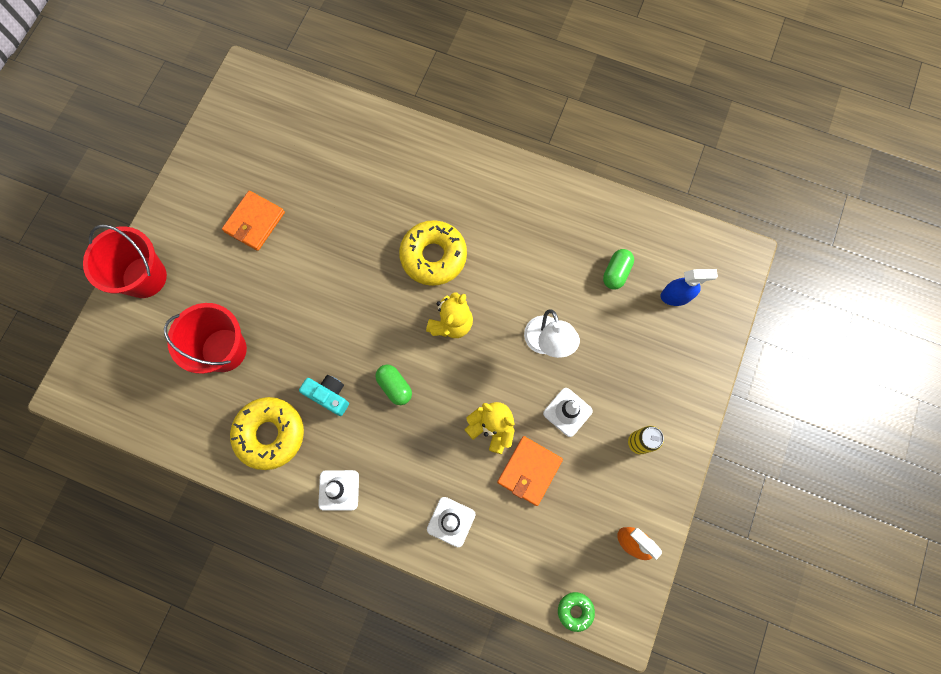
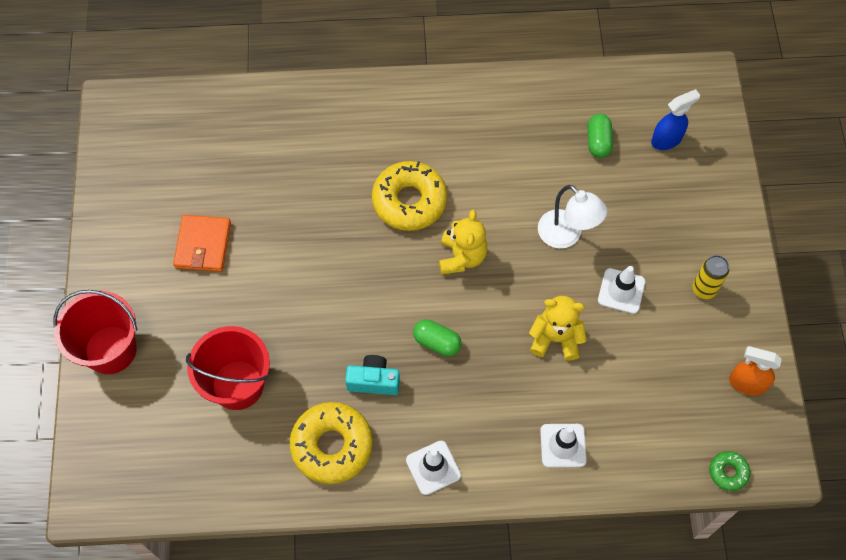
camera: 25 degrees left, 10 degrees down
(529, 471) = (614, 362): orange wallet -> none

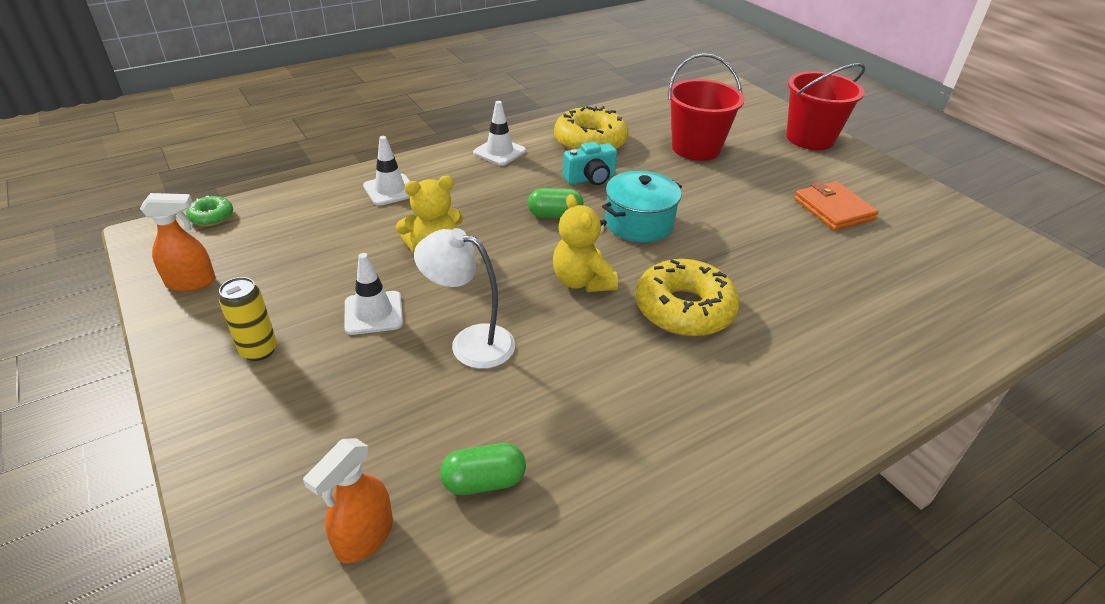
camera: 150 degrees right, 25 degrees down
(375, 300) = (639, 223): none -> turquoise pot
(598, 142) = (484, 481): green capsule -> green capsule turned 75 degrees counterclockwise
(667, 139) = (364, 537): blue spray bottle -> orange spray bottle

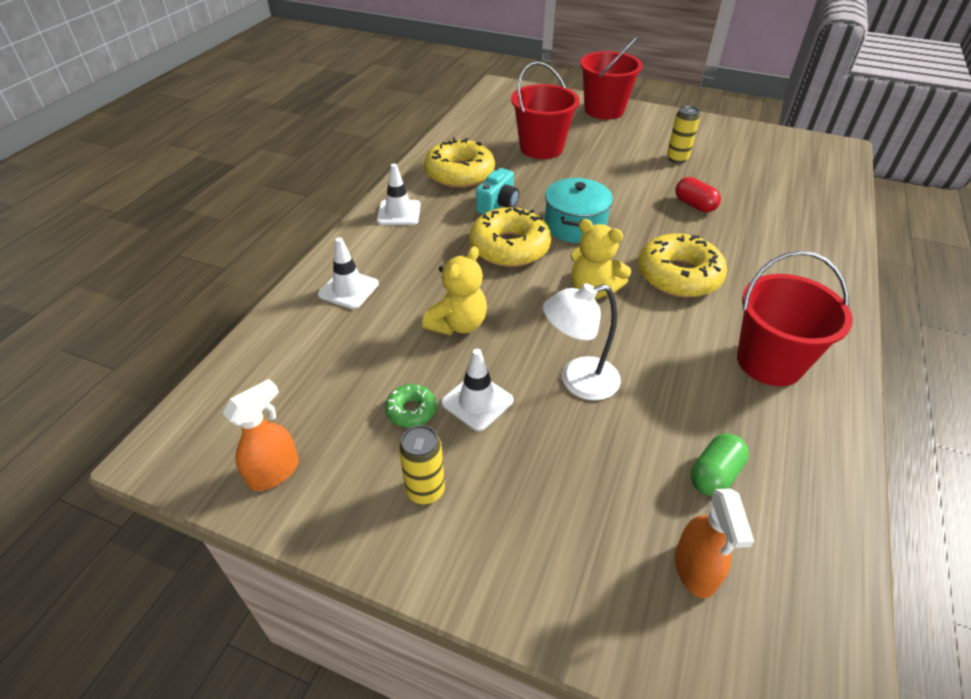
camera: 35 degrees left, 5 degrees up
(211, 216) = (203, 400): green donut -> green donut (411, 410)
(555, 215) = (509, 247): green capsule -> yellow donut
(674, 428) = (769, 362): none -> red bucket
(792, 257) = (694, 205): none -> red capsule
(833, 209) = (677, 158): orange wallet -> yellow can

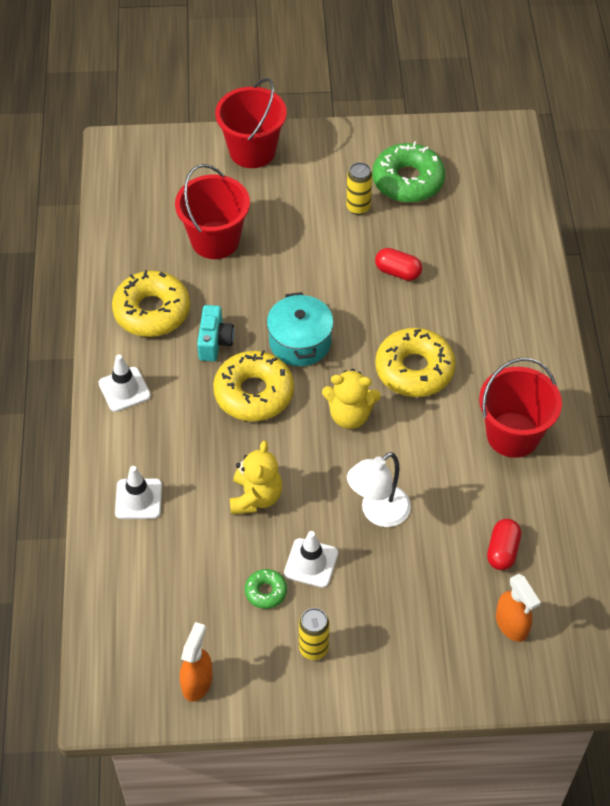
camera: 25 degrees left, 10 degrees up
(714, 474) = (502, 551): green capsule -> red capsule
(731, 154) = (408, 181): none -> green donut

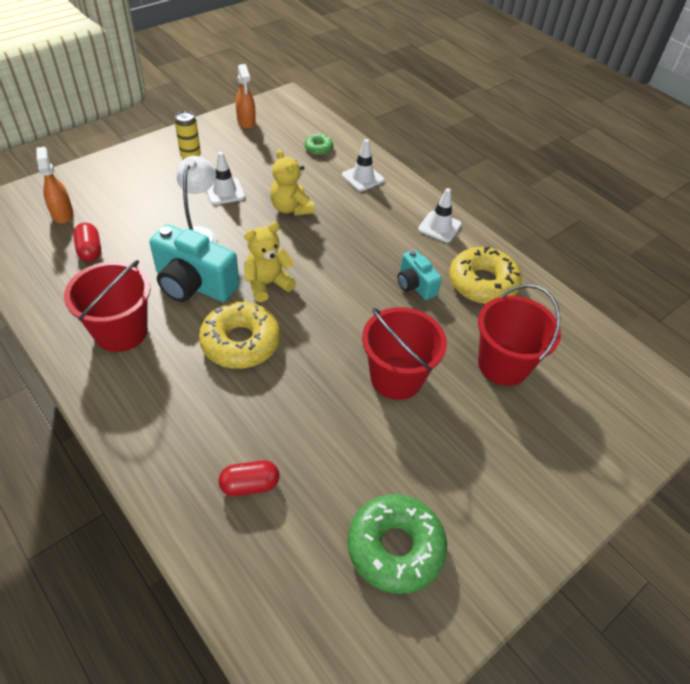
camera: 140 degrees right, 5 degrees down
(252, 151) = (576, 480): red bucket -> red bucket (396, 377)
(254, 393) = (352, 265): yellow donut -> none
(266, 591) = (241, 168): green donut -> green donut (318, 148)
(300, 342) = (352, 317): turquoise pot -> none
(358, 207) = (416, 477): yellow can -> none
(397, 272) = (321, 426): red capsule -> red capsule (250, 485)
(419, 451) = (194, 284): none -> turquoise camera
(512, 625) = (62, 214): orange spray bottle -> orange spray bottle turned 45 degrees clockwise

